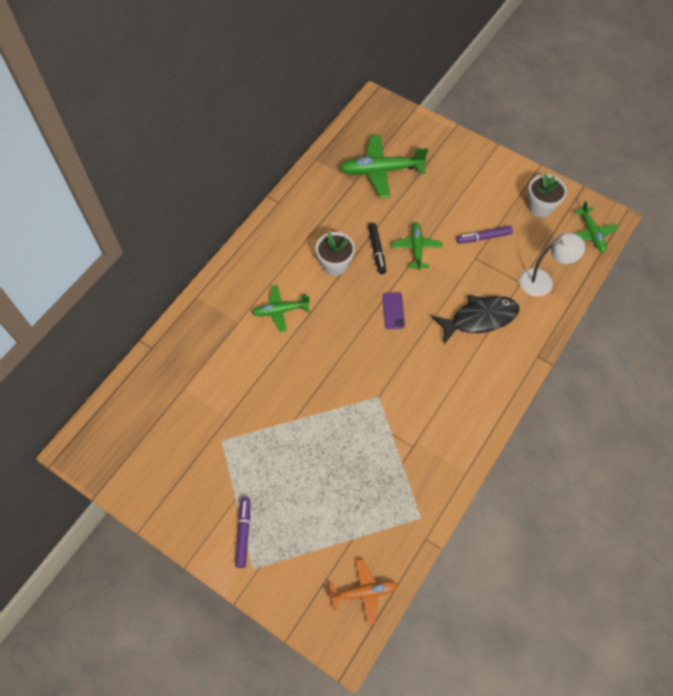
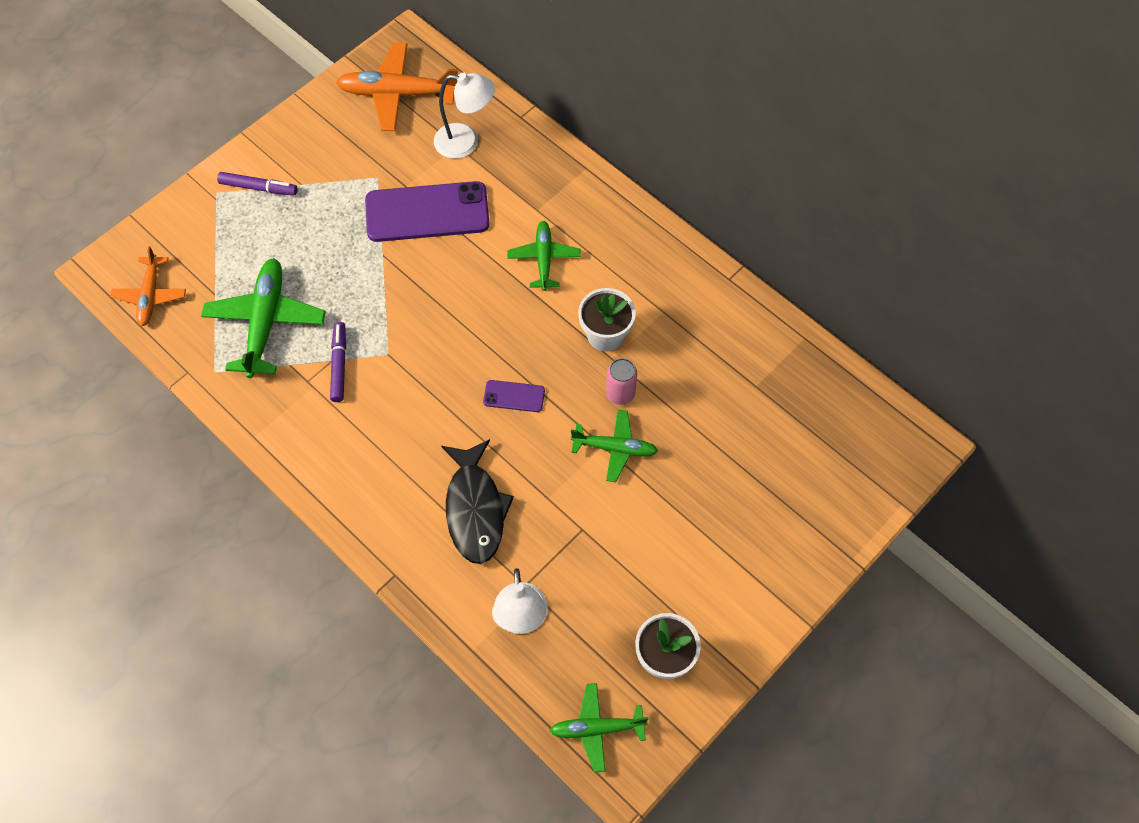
camera: 100 degrees right, 0 degrees up
(134, 443) = (398, 94): none -> orange plane
(180, 382) = (466, 142): none -> white lamp
(250, 396) = (427, 212): none -> purple phone
(377, 251) = (620, 393): black marker -> pink can
(381, 170) = (772, 427): green plane -> green plane (265, 323)
(483, 237) = (618, 551): purple marker -> purple marker (339, 365)

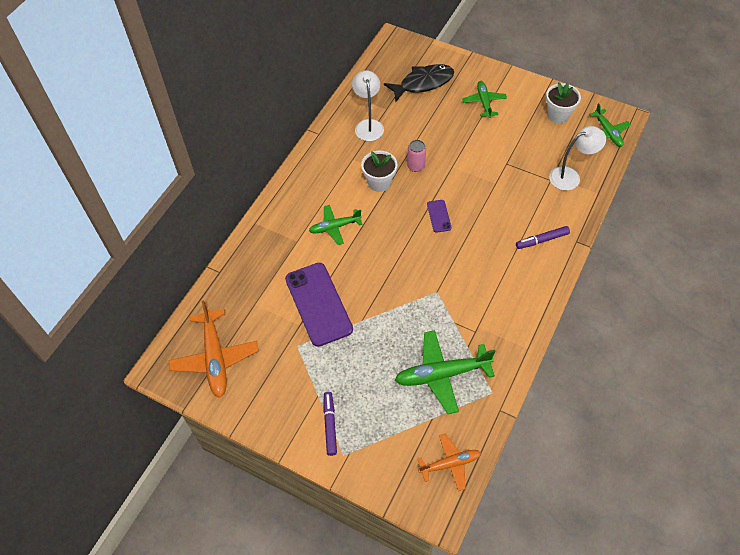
camera: 105 degrees left, 5 degrees down
(339, 365) = (456, 317): purple marker -> purple marker (542, 240)
(466, 142) = (250, 299): white lamp -> white lamp (368, 125)
(475, 509) = (519, 214): black fish -> black fish (423, 83)
(614, 448) = (451, 161): green plane -> green plane (484, 102)

